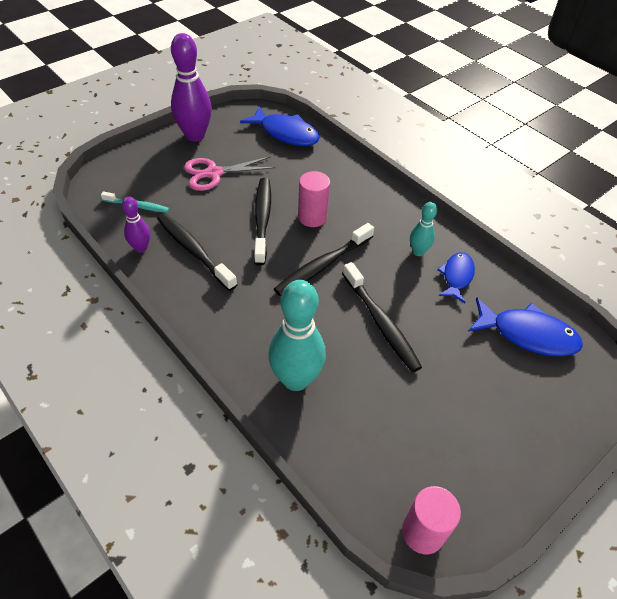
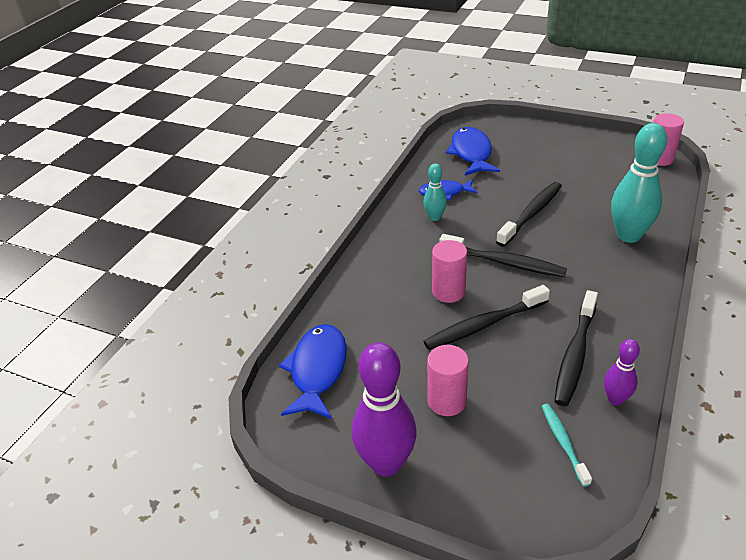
camera: 110 degrees left, 10 degrees down
(213, 173) = (446, 401): pink scissors -> pink cylinder

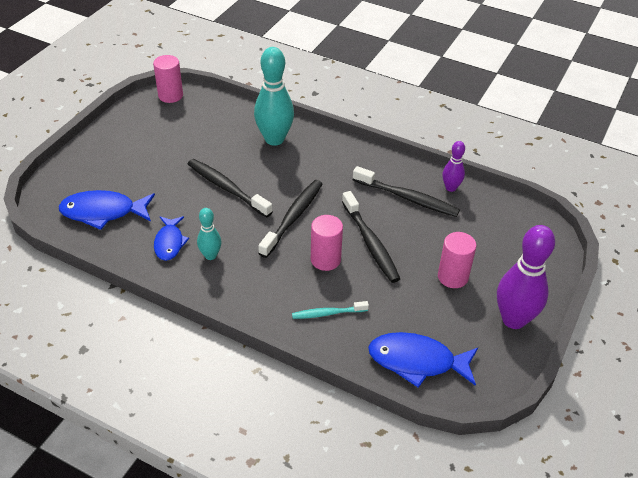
camera: 90 degrees left, 5 degrees up
(563, 443) = (489, 221): turquoise toothbrush -> turquoise toothbrush (328, 313)

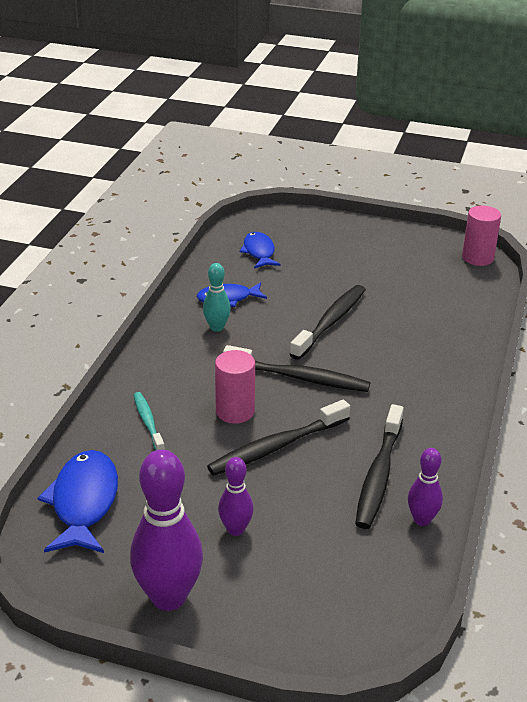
camera: 80 degrees right, 10 degrees down
(103, 212) = (259, 252): blue fish -> blue fish, size x0.64
(274, 139) = (440, 345): turquoise bowling pin -> none
(452, 277) = (235, 529): pink cylinder -> purple bowling pin

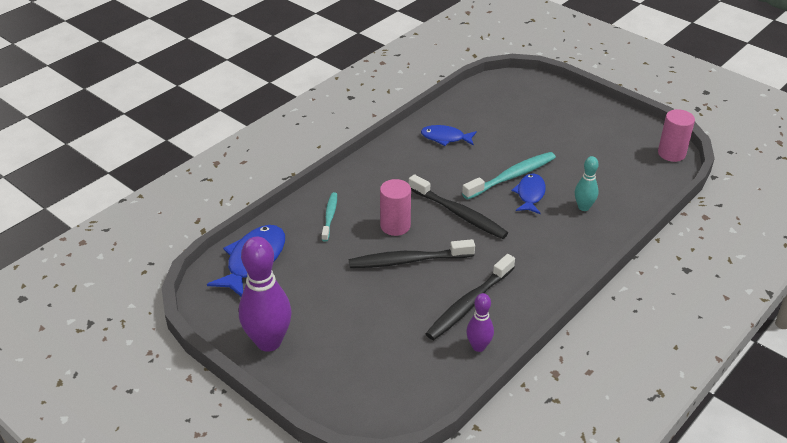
camera: 25 degrees right, 5 degrees up
(217, 327) = (422, 158): turquoise bowling pin -> turquoise bowling pin (583, 207)
(235, 529) = (341, 311): purple bowling pin -> none
(259, 252) = (493, 106): blue fish -> blue fish (530, 194)
(330, 322) = (511, 177): black toothbrush -> turquoise toothbrush

